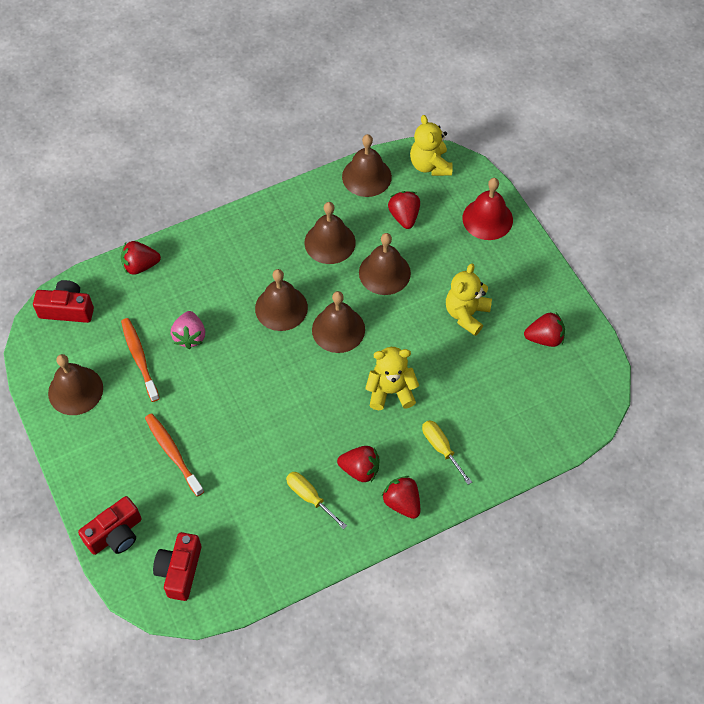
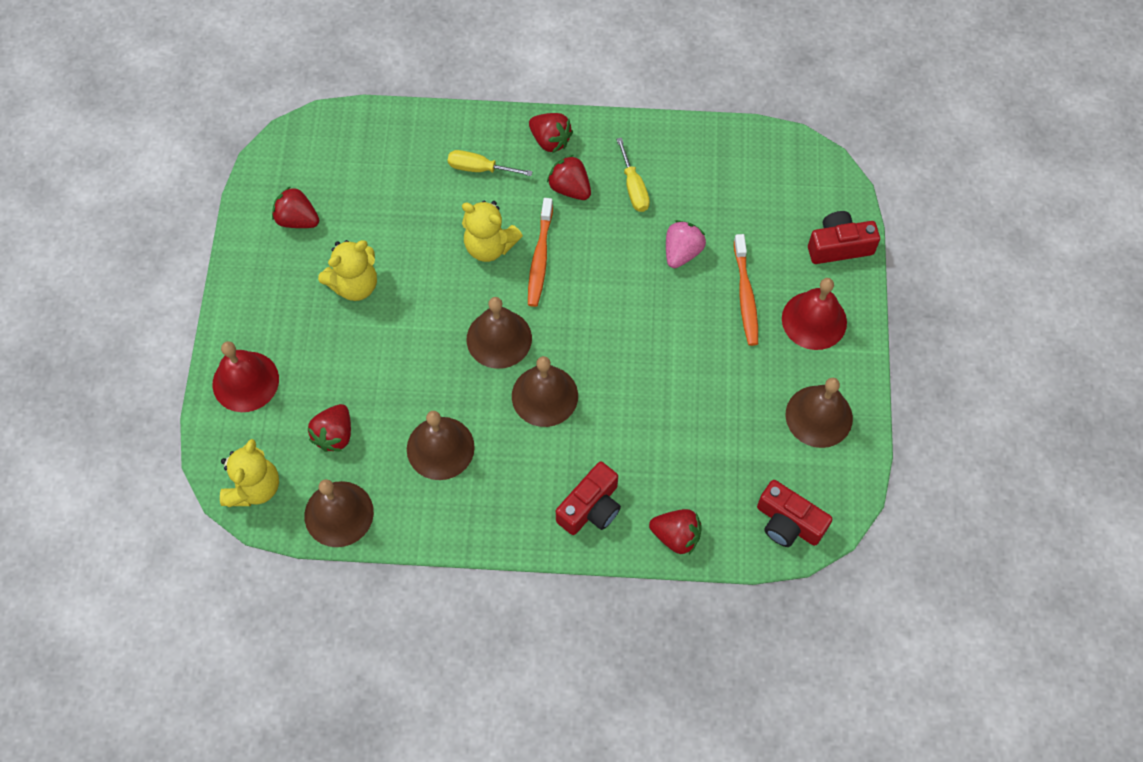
camera: 150 degrees left, 5 degrees up
(110, 461) = (814, 320): none -> red bell
(139, 358) = (732, 417): orange toothbrush -> orange toothbrush (540, 258)
(180, 570) = (792, 184): red camera -> red camera (591, 507)
(190, 336) = (663, 414): pink strawberry -> pink strawberry (682, 252)
(384, 272) = (405, 377): brown bell -> none
(402, 503) = (550, 140): red strawberry -> red strawberry turned 45 degrees counterclockwise
(441, 448) = (479, 168): yellow screwdriver -> yellow screwdriver turned 105 degrees clockwise

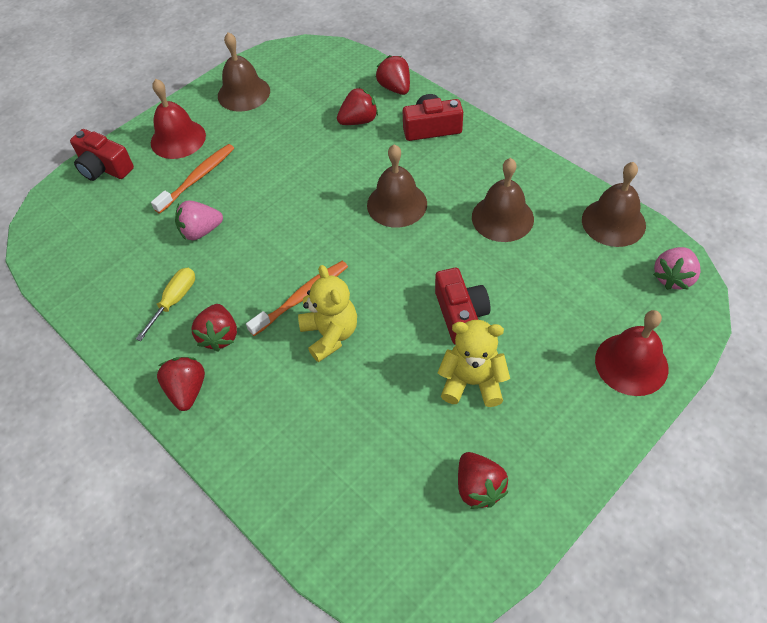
camera: 135 degrees left, 10 degrees down
(254, 487) = (673, 277): yellow teddy bear -> pink strawberry
(334, 435) = (579, 275): red strawberry -> red strawberry (359, 121)
(479, 168) = (270, 410): yellow screwdriver -> none
(499, 338) = (392, 261): brown bell -> none
(788, 523) = (325, 60): red camera -> red camera (460, 314)

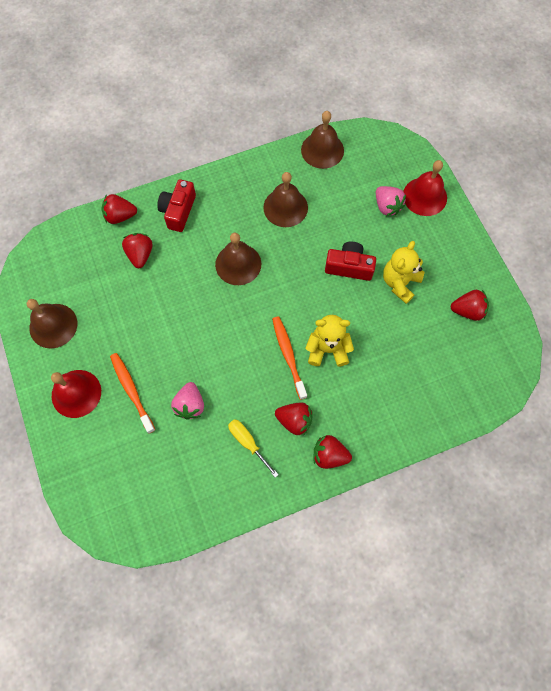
camera: 70 degrees left, 15 degrees up
(104, 168) = (74, 462): red camera -> none
(673, 277) = (378, 144): pink strawberry -> pink strawberry (387, 206)

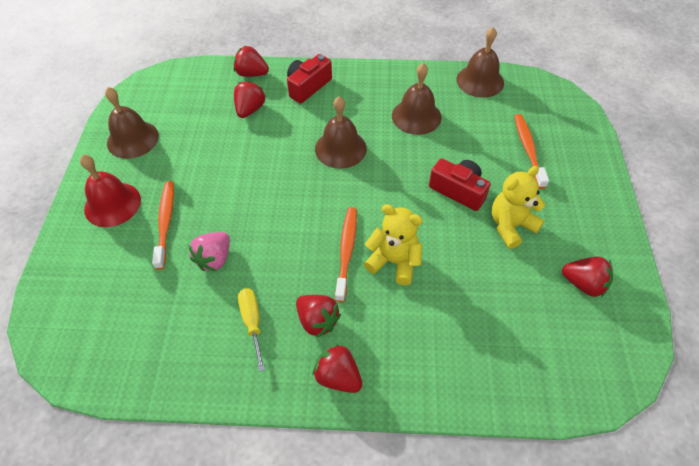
camera: 25 degrees right, 15 degrees down
(387, 206) = (528, 150): pink strawberry -> orange toothbrush
(425, 196) = (576, 154): red bell -> none

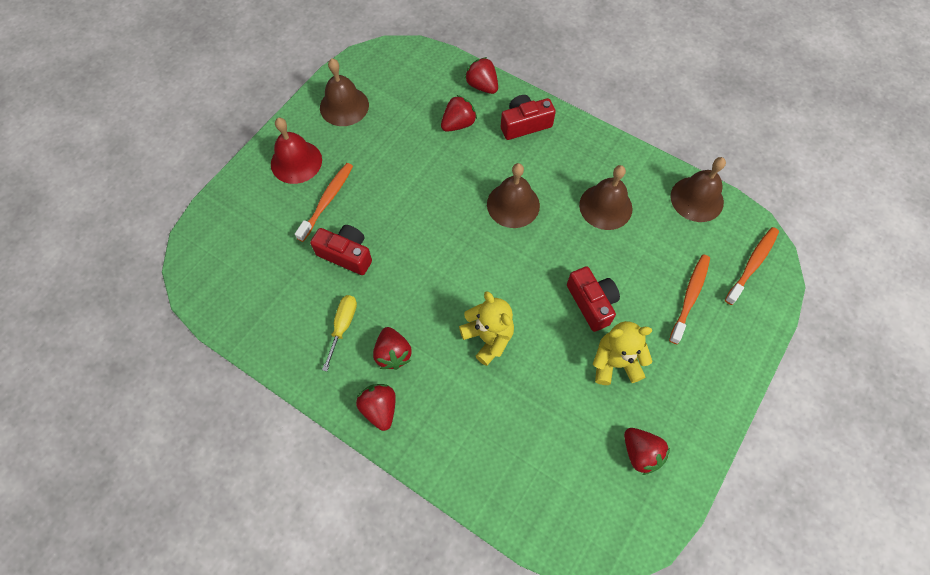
camera: 30 degrees right, 10 degrees up
(214, 259) = (346, 254): pink strawberry -> red camera
(346, 251) = (454, 306): orange toothbrush -> orange toothbrush (752, 264)

